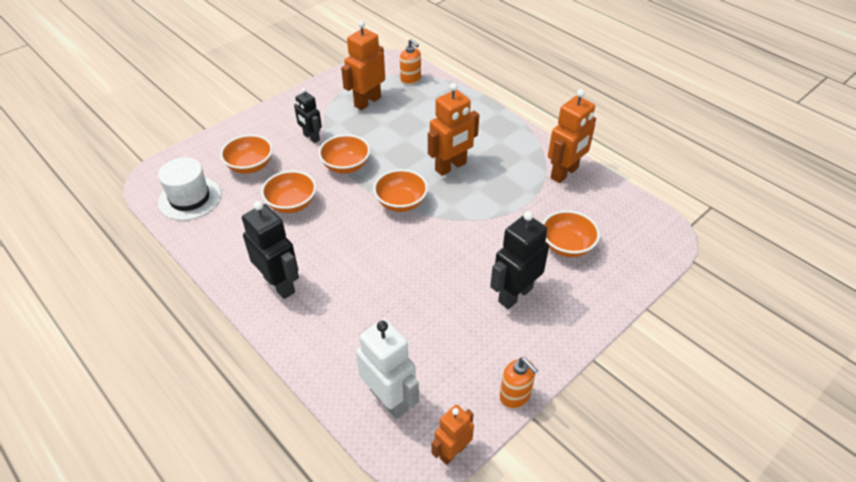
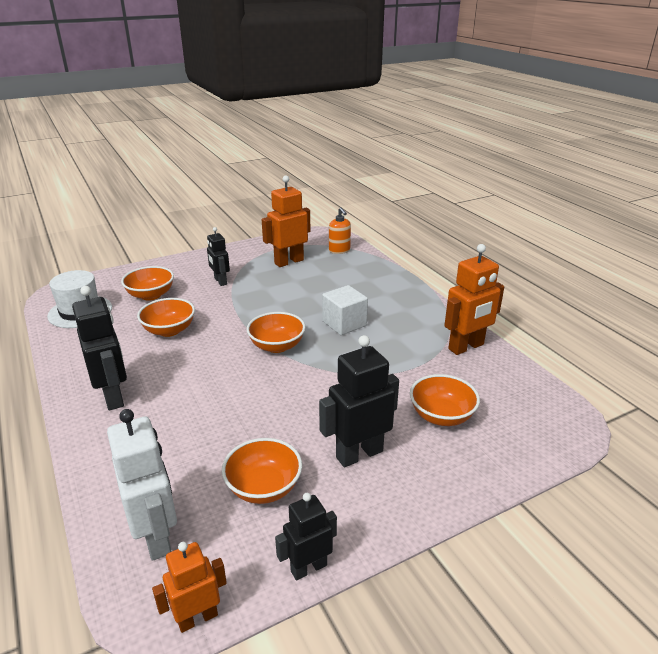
camera: 15 degrees right, 15 degrees down
(346, 166) = (239, 308): orange bowl -> orange bowl (264, 487)
(451, 167) = (344, 323): orange robot -> white cube
(515, 396) = (308, 568): orange soap dispenser -> black robot

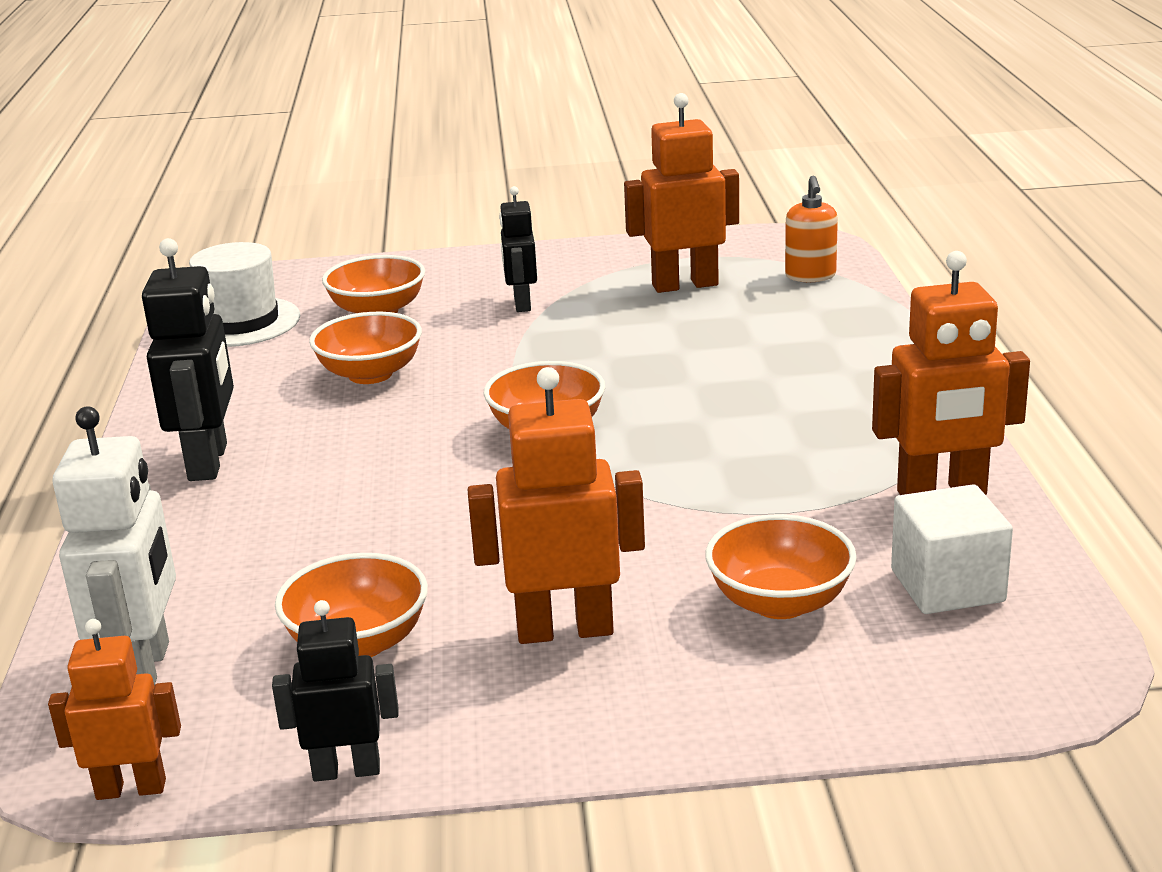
camera: 25 degrees right, 5 degrees down
(344, 323) = (711, 412): white cube -> white cube (947, 586)
(359, 454) = (564, 630): black robot -> orange robot

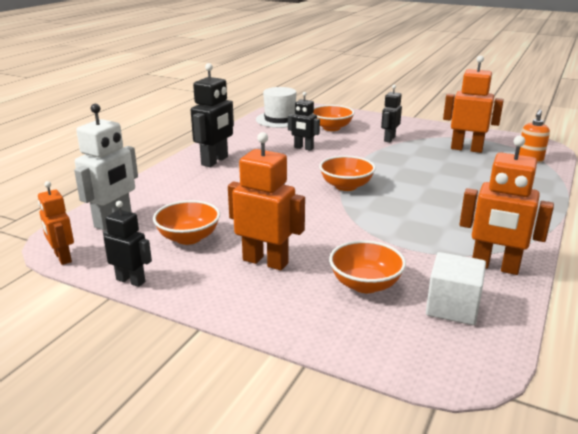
camera: 30 degrees right, 0 degrees up
(131, 789) = (62, 258): orange robot -> orange robot turned 150 degrees counterclockwise
(370, 374) = (303, 148): orange bowl -> black robot

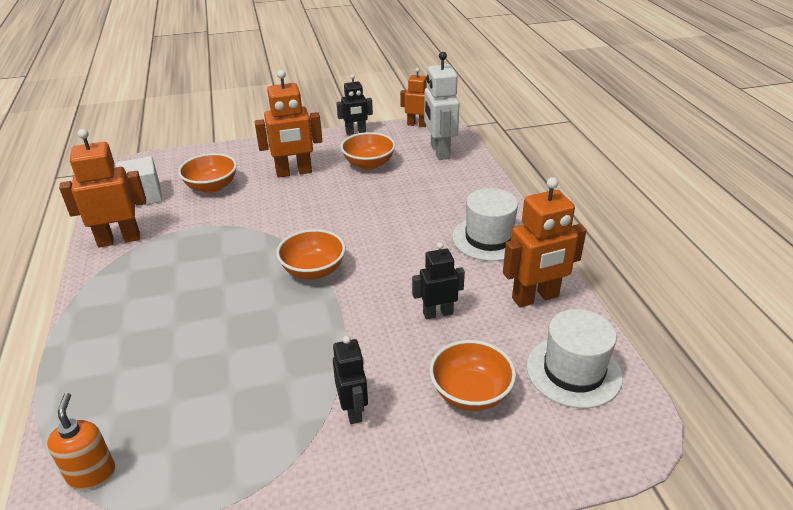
camera: 140 degrees right, 10 degrees up
(215, 161) = (489, 238): black robot -> white hat
(466, 149) = (211, 451): orange robot -> orange robot (535, 298)

